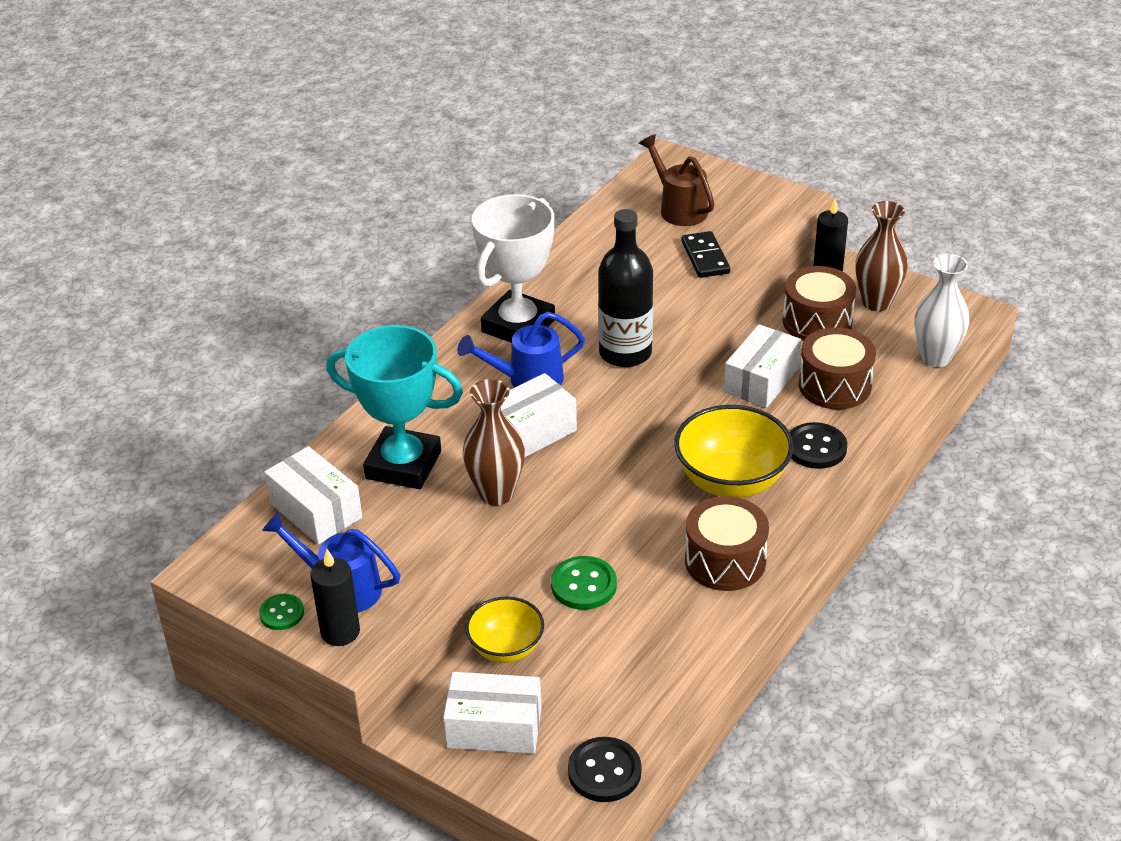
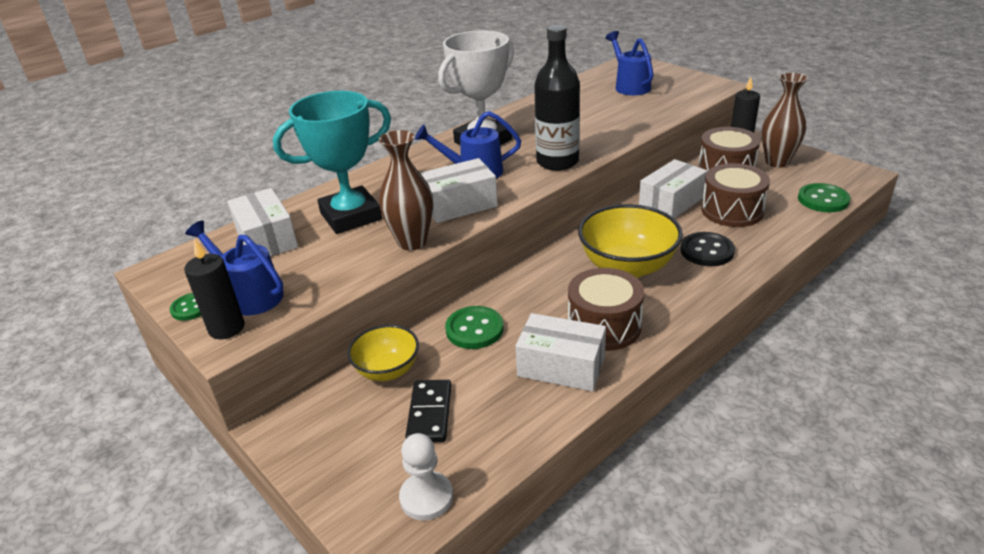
camera: 15 degrees right, 5 degrees down
(403, 465) = (351, 216): turquoise trophy -> turquoise trophy turned 60 degrees counterclockwise
(494, 727) = (345, 437): white box -> white box (561, 366)
(604, 771) = (426, 497): black button -> white pawn
(679, 208) = (630, 86): brown watering can -> blue watering can
(705, 257) = (641, 112): black domino -> black domino (430, 413)
(935, 358) = (823, 200): white vase -> green button

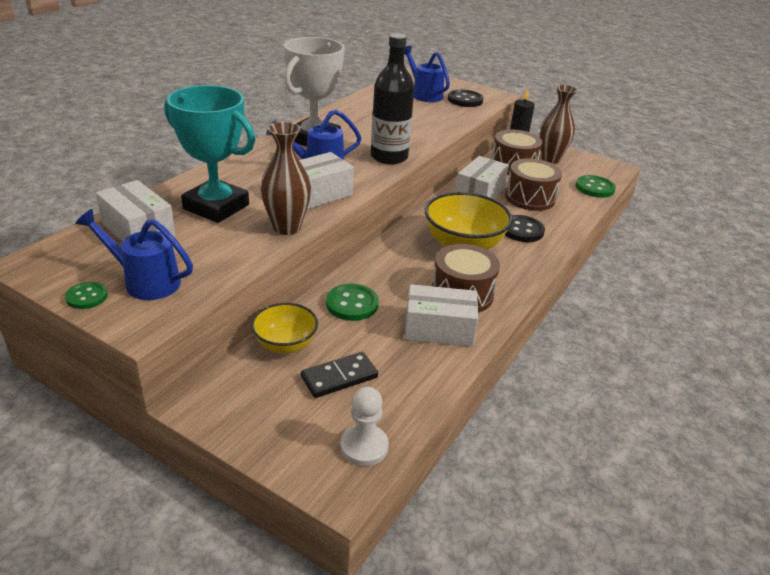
camera: 20 degrees left, 0 degrees up
(227, 328) = (135, 313): black candle -> none
(351, 216) = (216, 207): turquoise trophy -> turquoise trophy turned 75 degrees clockwise
(430, 413) = (339, 377): black domino -> black domino turned 75 degrees clockwise
(676, 92) = (465, 100): none -> black button

